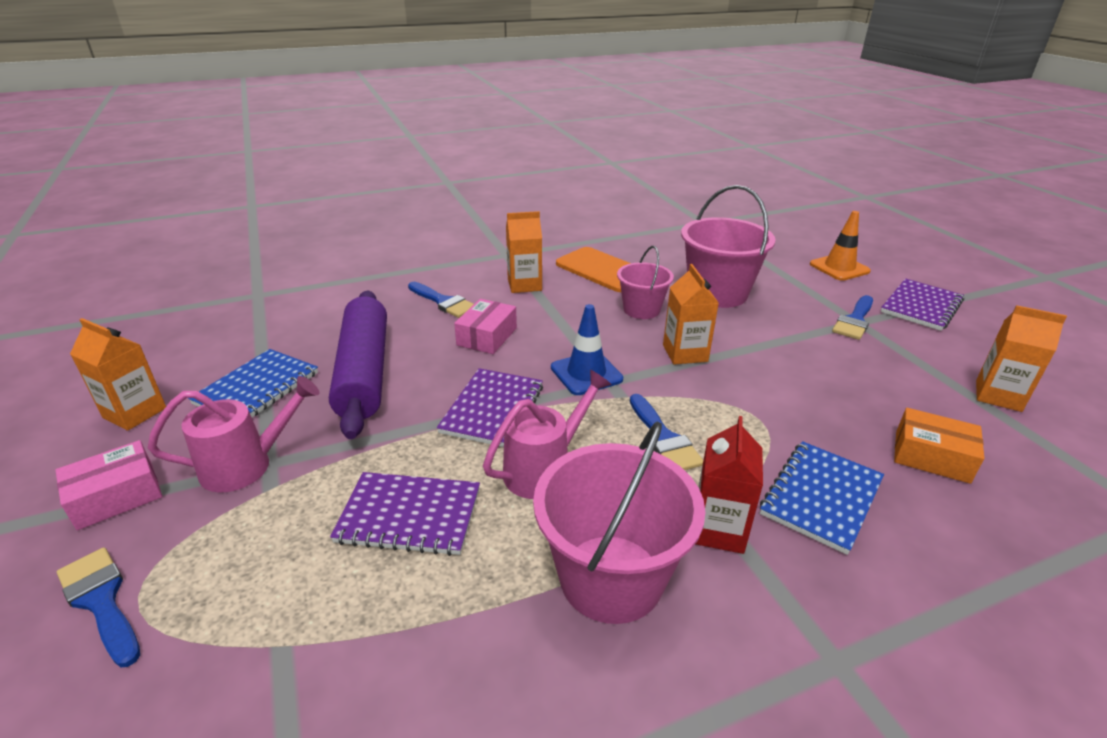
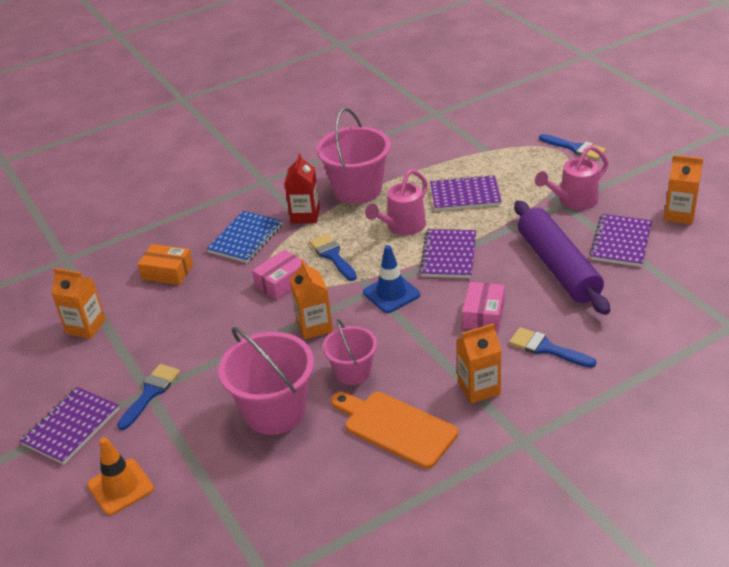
camera: 175 degrees right, 5 degrees up
(116, 496) = (624, 178): pink box -> pink box (282, 282)
(257, 388) = (621, 242): blue notebook -> purple notebook

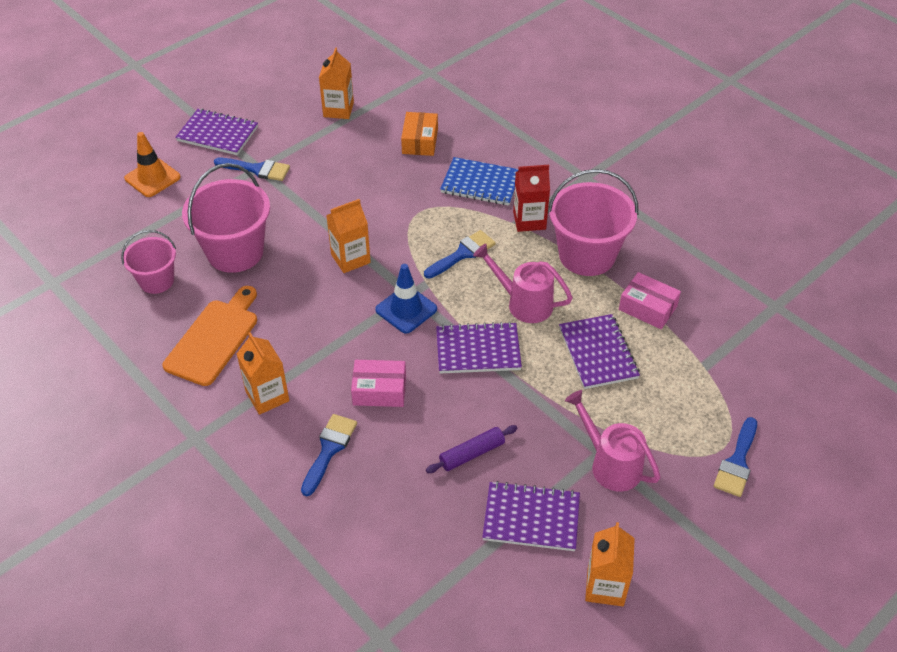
camera: 75 degrees right, 10 degrees up
(282, 282) = (414, 223): pink box -> pink box (647, 308)
(353, 372) = (287, 297): pink bucket -> pink bucket (156, 281)
(558, 267) = (472, 454): purple rolling pin -> purple rolling pin, size x0.46

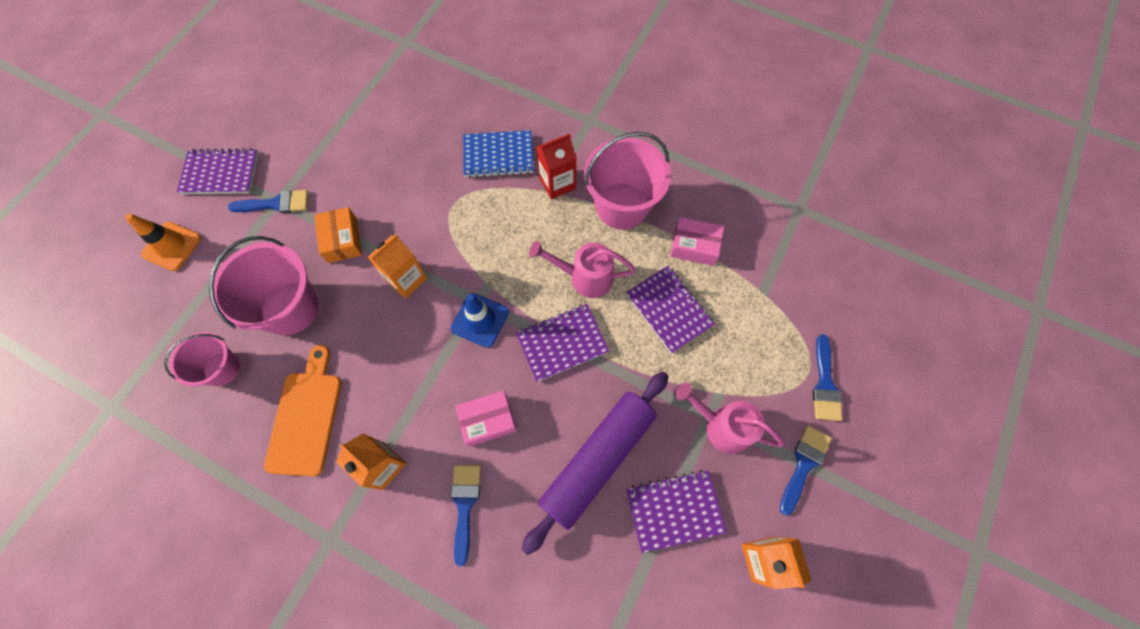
camera: 20 degrees left, 20 degrees up
(338, 110) = (332, 110): orange carton -> none
(420, 141) = (424, 124): orange box -> orange box (342, 240)
(462, 254) = (510, 240): blue brush -> blue brush (804, 464)
(472, 454) = (597, 460): purple rolling pin -> purple rolling pin, size x2.19

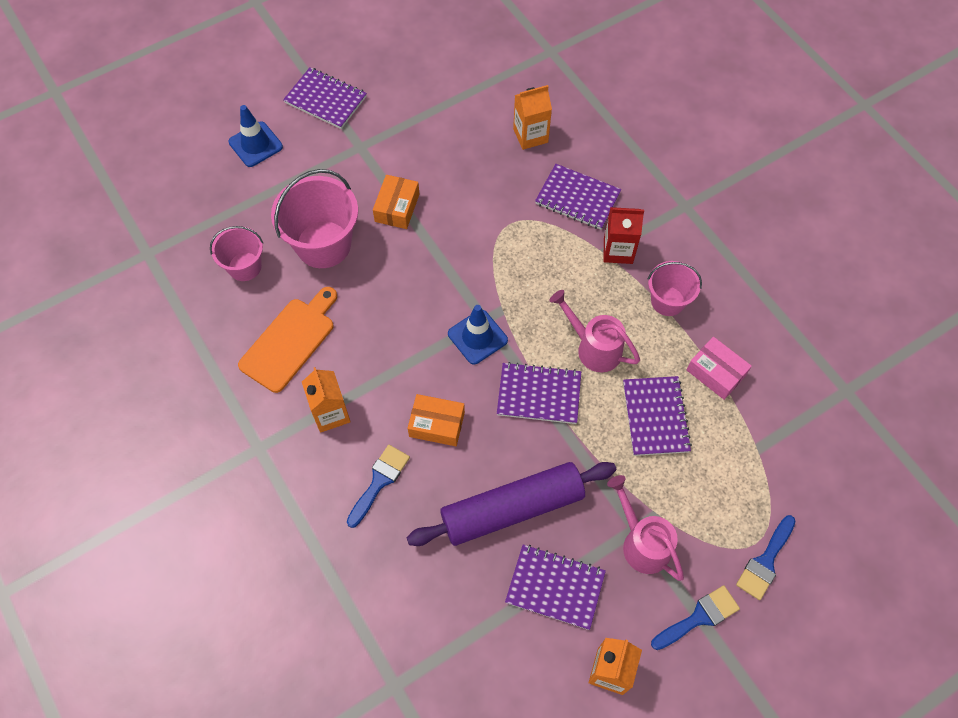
camera: 30 degrees right, 5 degrees down
(172, 246) = (255, 144): orange traffic cone -> blue traffic cone
(276, 204) = (358, 149): blue brush -> none
(406, 279) = (433, 269): orange carton -> orange carton (530, 135)
(488, 420) = (437, 424): pink box -> orange box
(498, 155) = (577, 198): blue notebook -> purple notebook
(622, 206) = (667, 301): pink bucket -> pink bucket, size x0.60

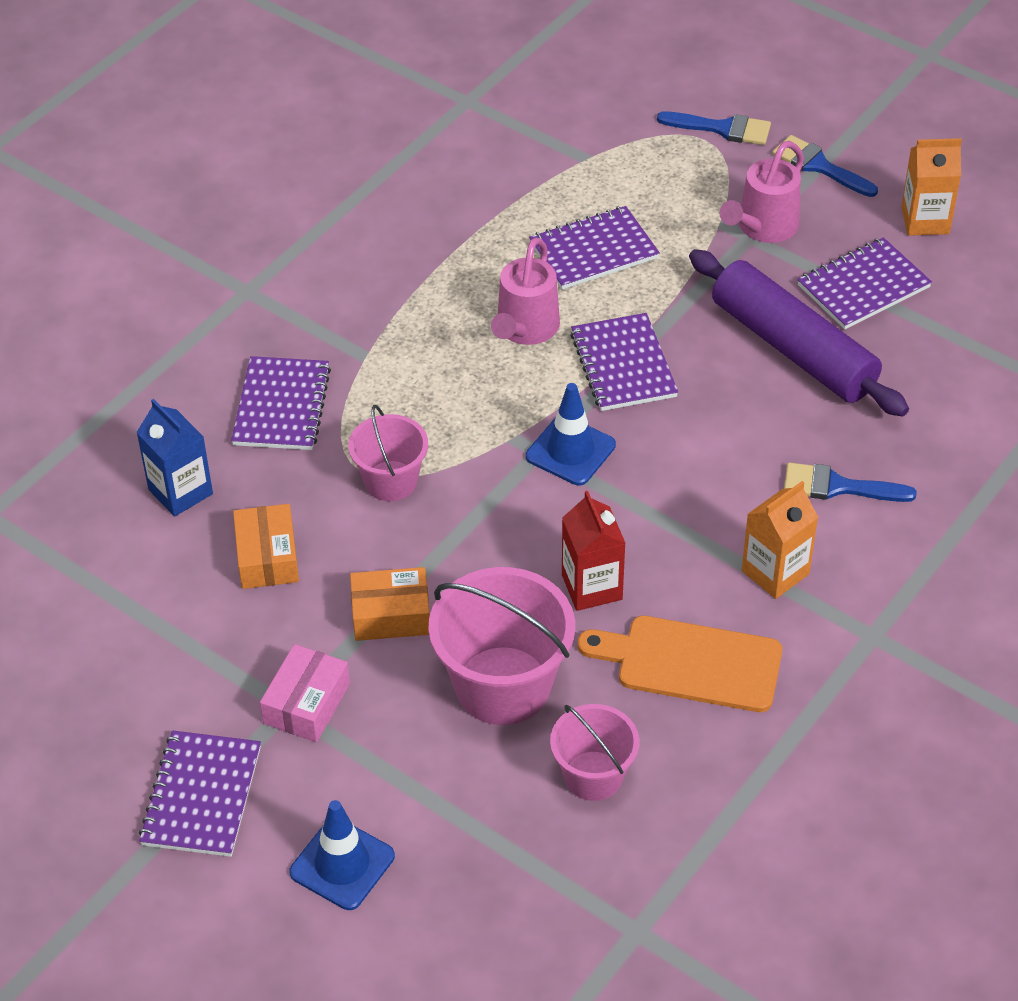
camera: 110 degrees left, 15 degrees down
(437, 424) = (724, 454): orange box -> orange box (267, 557)
(530, 135) = (180, 492): orange carton -> blue carton
(555, 587) = (863, 286): purple notebook -> purple notebook turned 60 degrees clockwise
(618, 250) = (356, 342): red carton -> red carton (592, 587)
(667, 301) = (416, 275): pink bucket -> pink bucket (391, 481)
(716, 373) = (501, 211): pink box -> pink box (307, 704)

